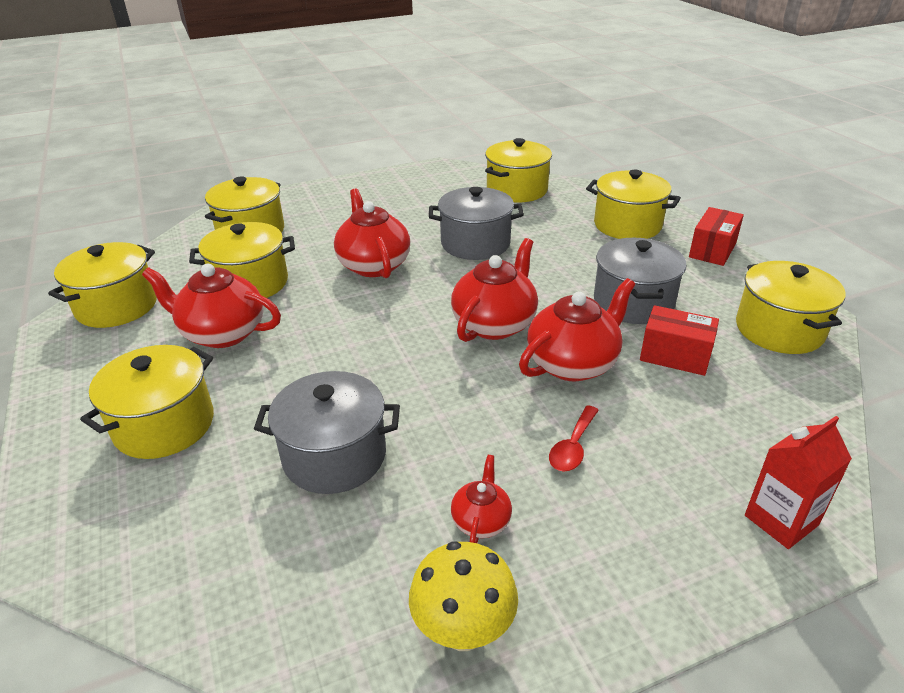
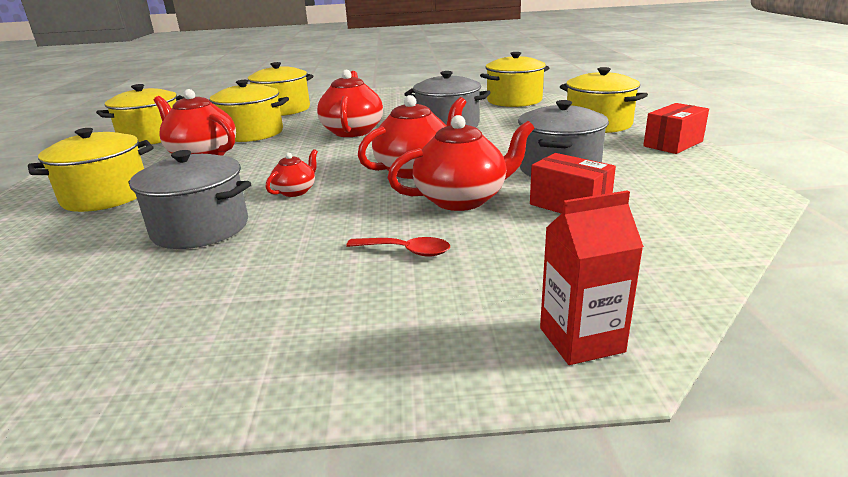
camera: 20 degrees right, 10 degrees down
(463, 631) = (170, 357): yellow mushroom -> none
(481, 520) = (271, 286): red teapot -> red teapot (295, 191)
(573, 447) = (406, 251): red spoon -> red spoon turned 120 degrees counterclockwise
(779, 330) = (703, 200): yellow pot -> none

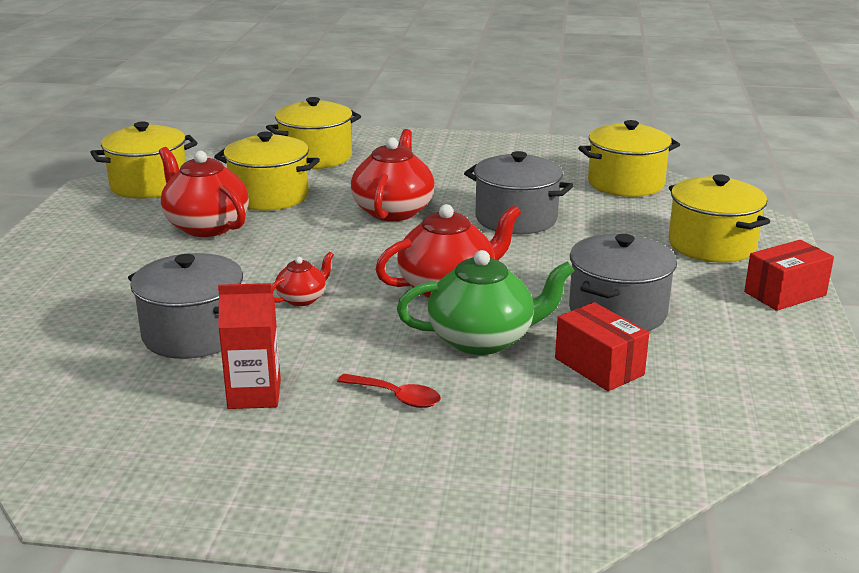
camera: 10 degrees right, 0 degrees up
(106, 196) = (97, 273): yellow pot -> none
(462, 199) = (483, 339): red teapot -> green teapot
(581, 340) = (521, 517): red carton -> red carton (254, 394)

